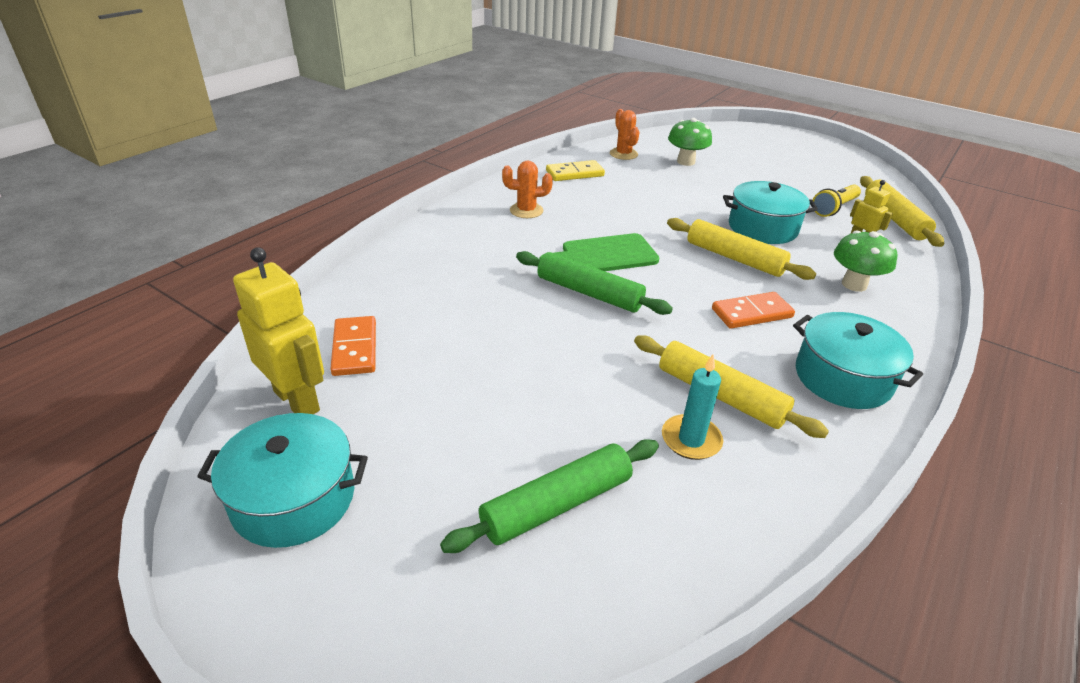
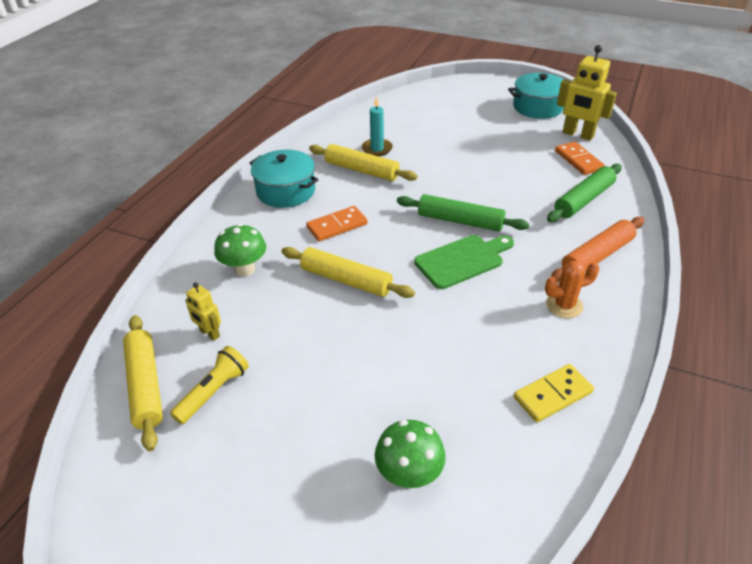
camera: 170 degrees right, 5 degrees up
(459, 237) = (596, 256): none -> orange rolling pin
(556, 504) = (432, 120): green rolling pin -> green rolling pin (584, 200)
(623, 154) = (509, 474): orange cactus -> none
(762, 228) = (312, 331): turquoise pot -> none

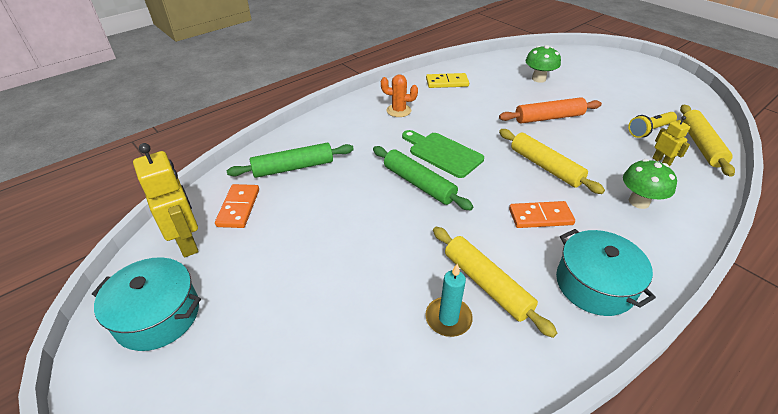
camera: 155 degrees left, 0 degrees up
(462, 260) = (443, 153): green cutting board -> green cutting board turned 45 degrees clockwise
(596, 256) = (342, 128): orange rolling pin -> orange rolling pin (549, 118)

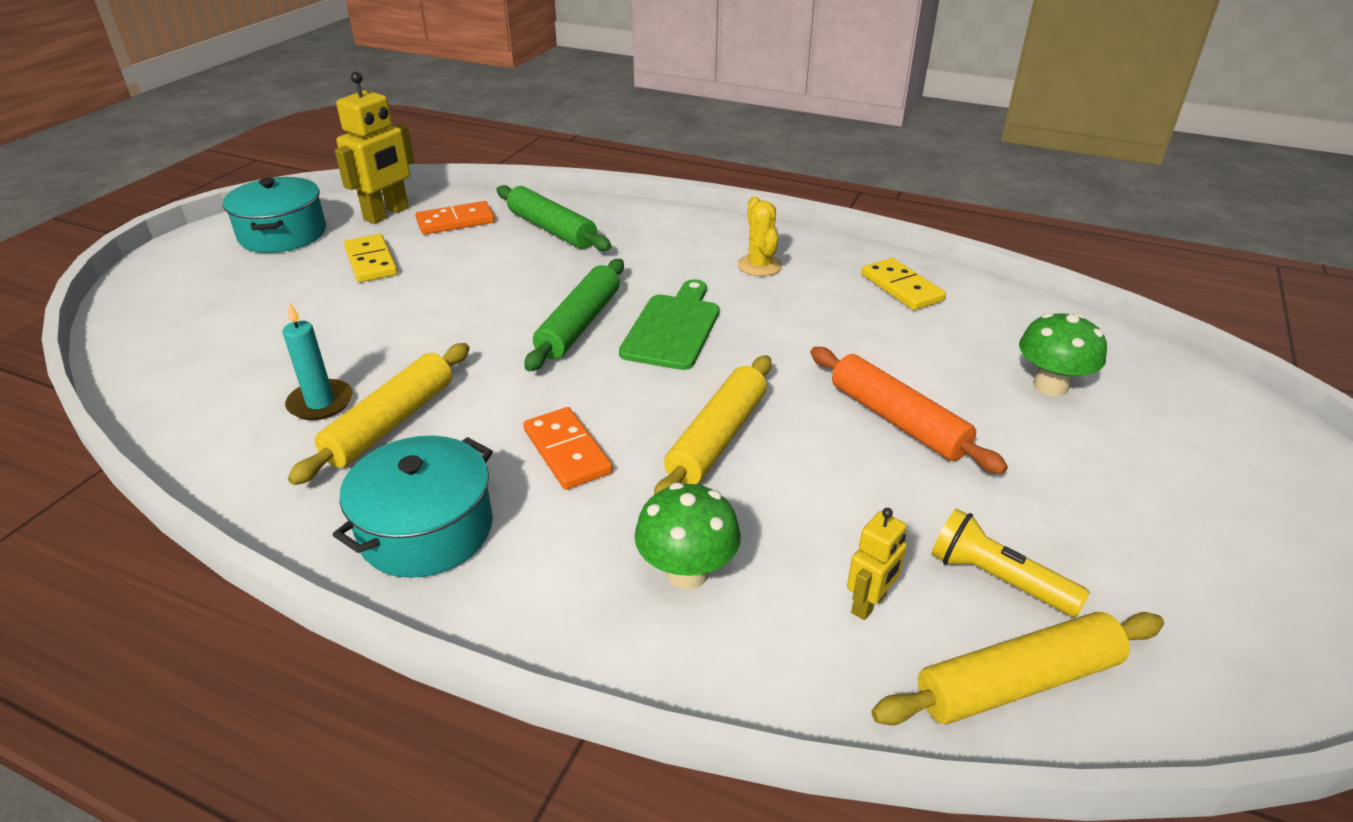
camera: 65 degrees right, 5 degrees down
(262, 263) = (371, 262): none -> yellow domino
(398, 111) = (759, 265): orange cactus -> yellow cactus

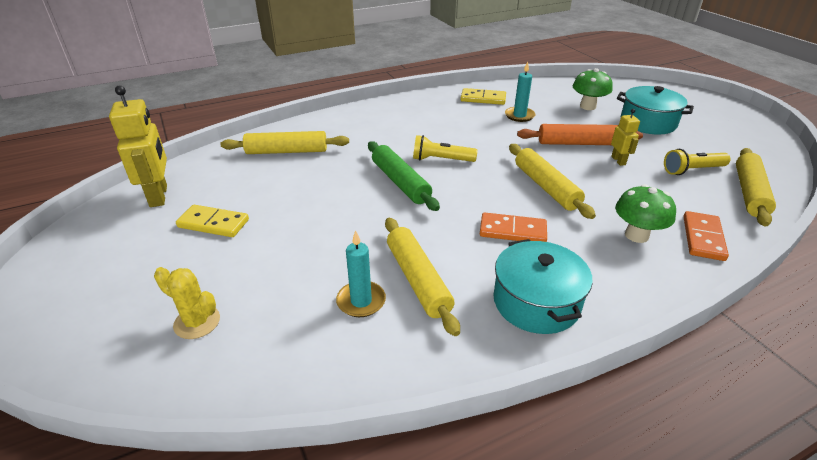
camera: 50 degrees left, 0 degrees up
(283, 234) = (102, 247): turquoise pot -> turquoise pot (648, 122)
(455, 221) = (218, 176): orange domino -> orange domino (703, 238)
(552, 229) = (286, 151): green rolling pin -> yellow rolling pin
(673, 328) = (441, 160): green cutting board -> yellow flashlight
(759, 265) = (417, 117): yellow cactus -> yellow cactus (197, 322)
(869, 604) = (688, 202): yellow robot -> yellow robot (618, 160)
(901, 337) = (519, 116): none -> turquoise candle

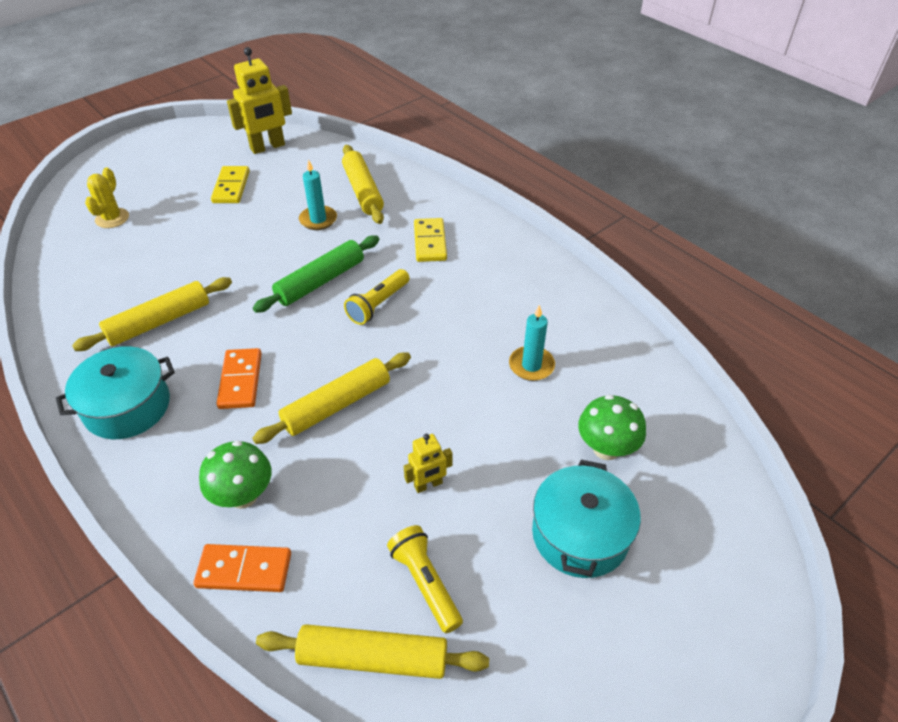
camera: 75 degrees right, 10 degrees up
(361, 301) = (132, 293): turquoise candle -> turquoise candle (318, 220)
(441, 160) = (378, 304): yellow flashlight -> yellow flashlight turned 135 degrees counterclockwise
(483, 99) = (571, 321): yellow domino -> yellow domino (430, 242)
(577, 143) = (466, 436): orange rolling pin -> none

